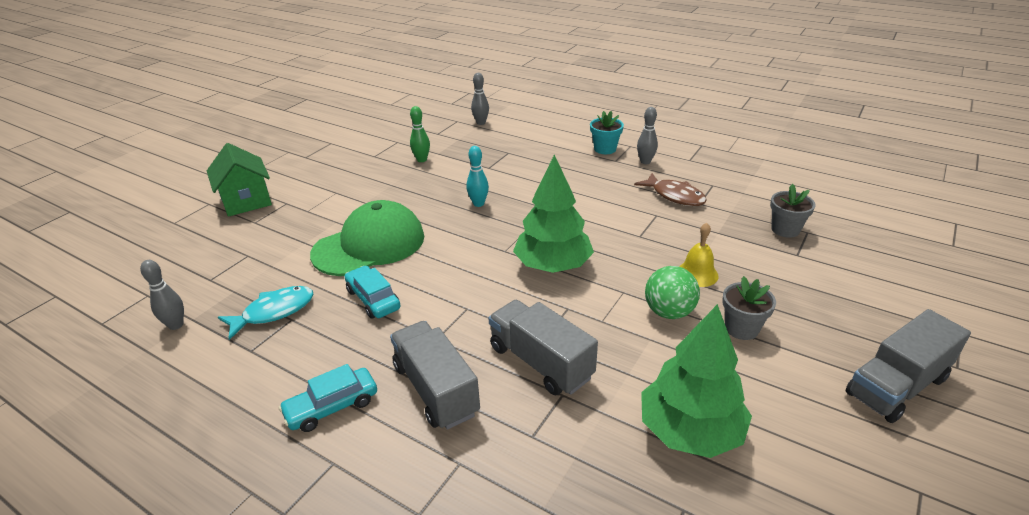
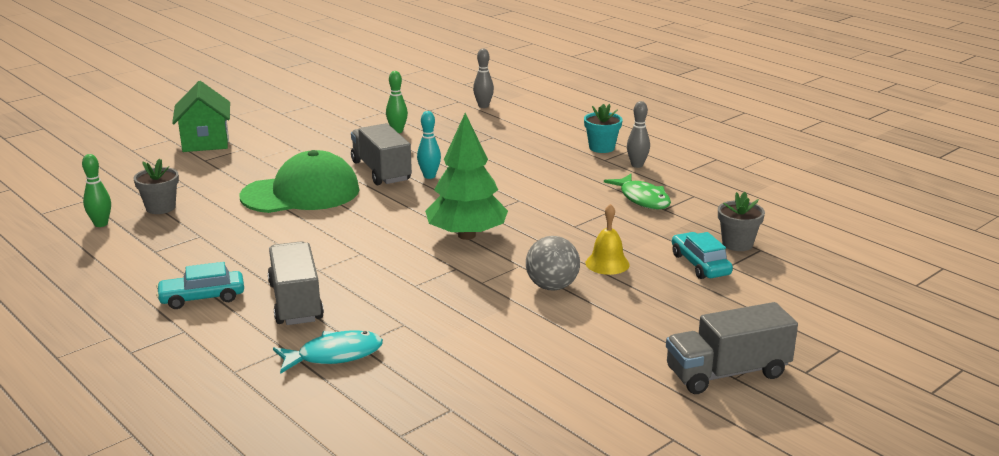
camera: 15 degrees right, 10 degrees down
(176, 325) = (101, 224): grey bowling pin -> green bowling pin
(274, 312) = (187, 228): turquoise fish -> turquoise fish (334, 355)
(373, 299) = (280, 233): turquoise car -> turquoise car (700, 264)
(540, 362) = (401, 300): grey truck -> grey truck (381, 171)
(669, 312) = (552, 286): green ball -> grey ball
(675, 196) = (642, 199): brown fish -> green fish
(690, 431) = (499, 366): green tree -> none
(741, 328) = (613, 309): grey flower pot -> grey flower pot (160, 208)

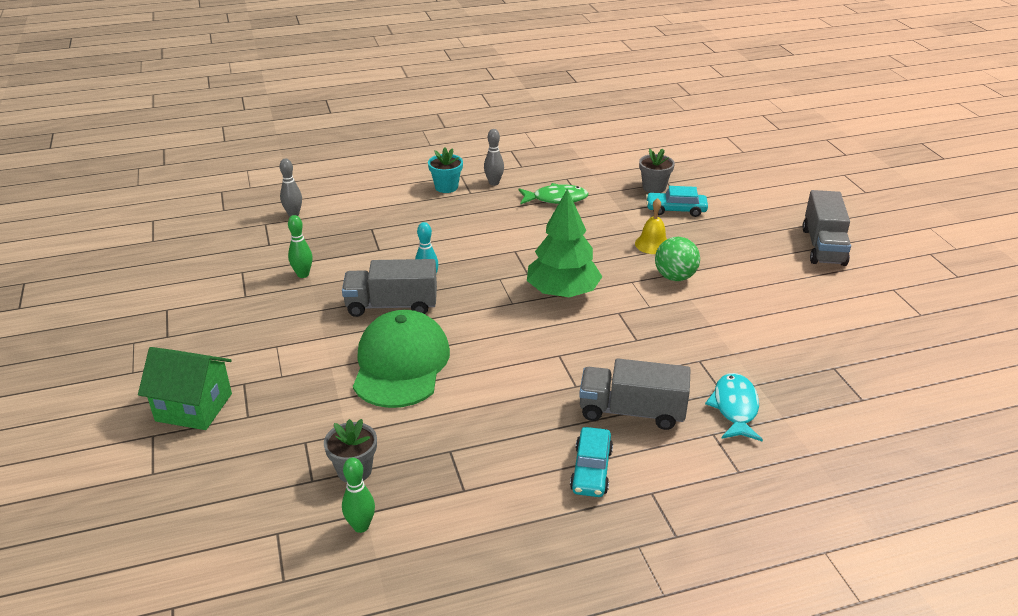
camera: 65 degrees left, 10 degrees up
(552, 286) = (675, 277): grey ball -> green ball

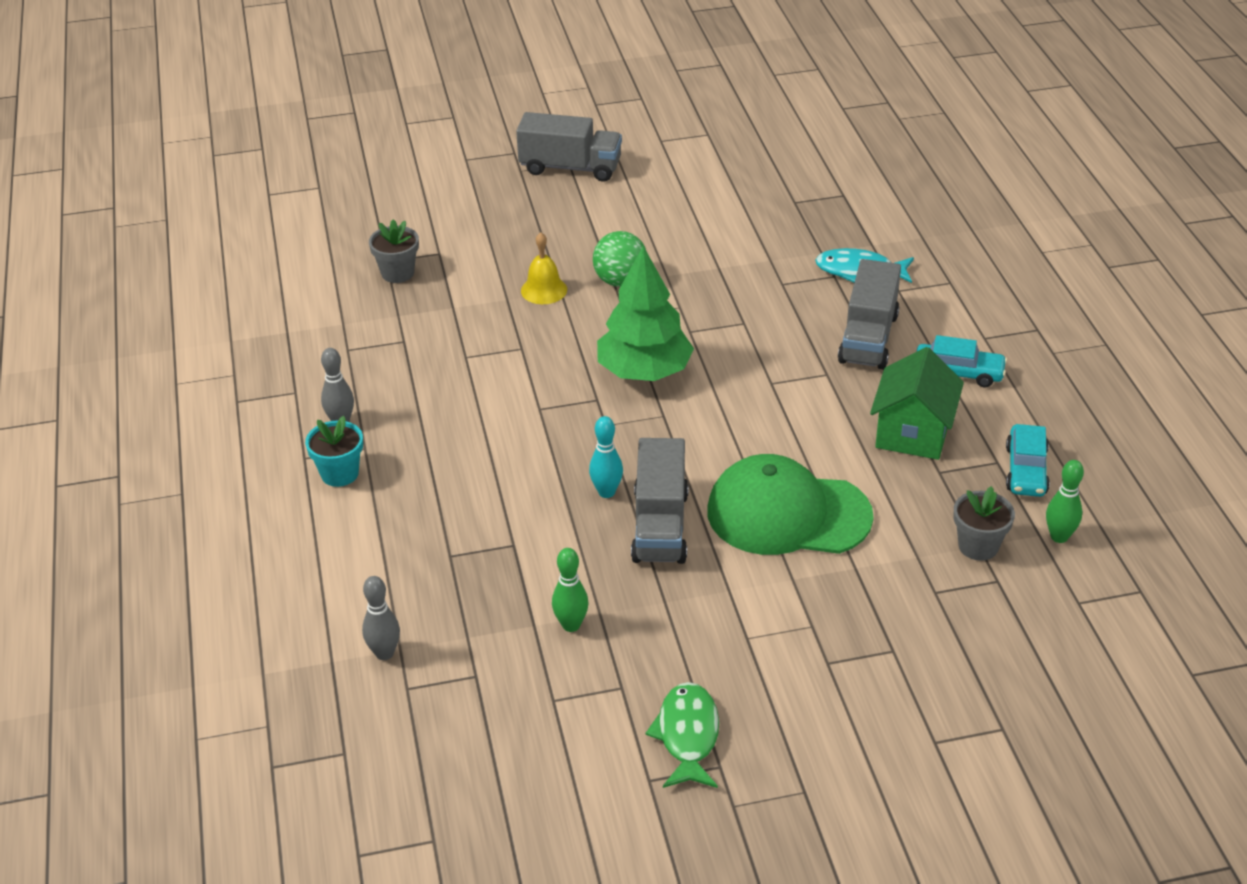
camera: 85 degrees left, 5 degrees up
(194, 407) = (878, 707): green house -> green house (912, 433)
(556, 199) = (407, 363): green fish -> green fish (687, 736)
(676, 210) = (463, 262): turquoise car -> turquoise car (1026, 470)

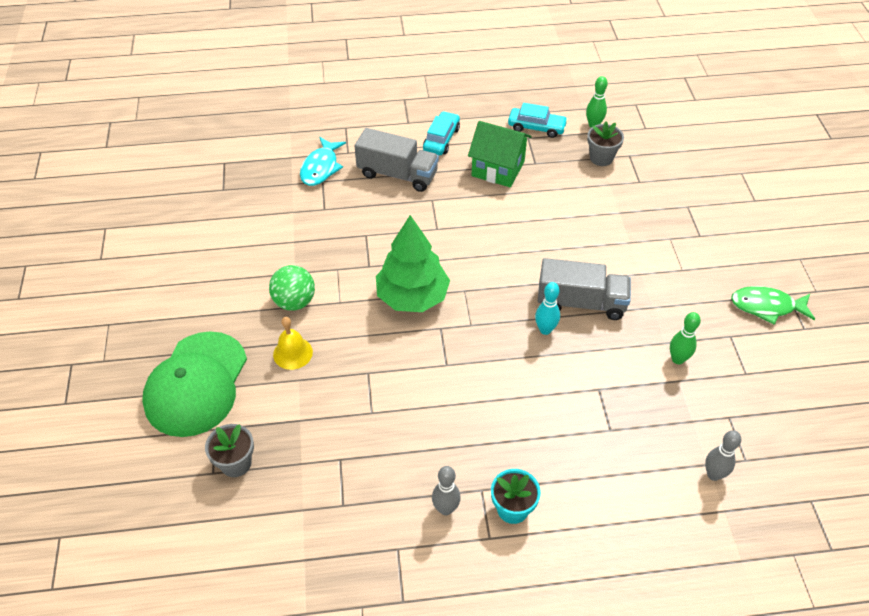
camera: 85 degrees left, 10 degrees up
(570, 167) = (115, 323): grey truck -> none
(788, 514) = (571, 237): green cap -> green cap (196, 384)

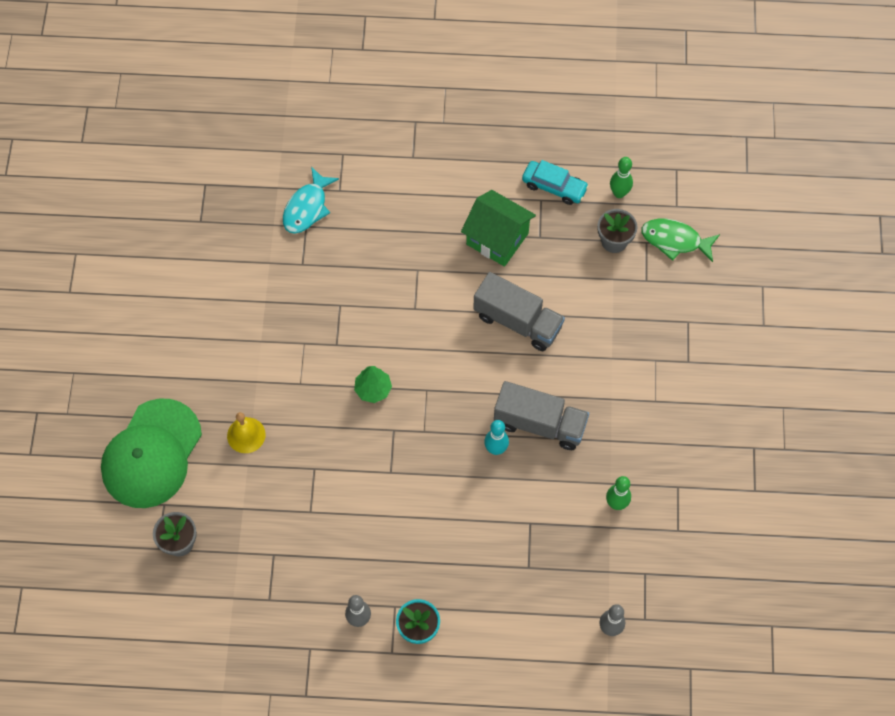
camera: 10 degrees right, 15 degrees up
(294, 302) = (256, 376): green ball -> none
(397, 174) = (387, 229): grey truck -> grey truck (517, 321)
(412, 297) = (373, 389): green tree -> green tree, size x0.51
(441, 139) = (444, 188): turquoise car -> none
(766, 306) = (726, 459): green fish -> green fish (675, 240)

